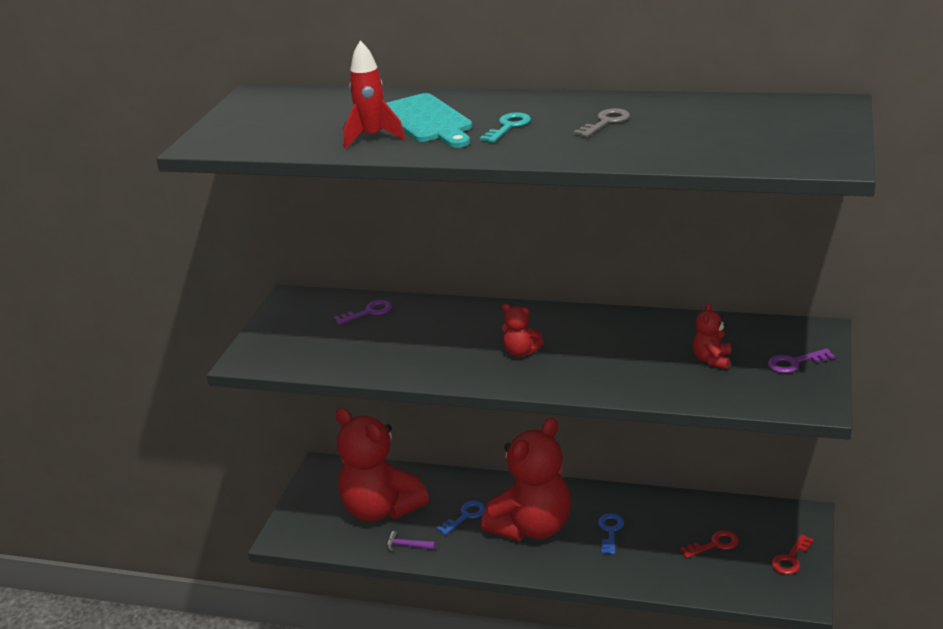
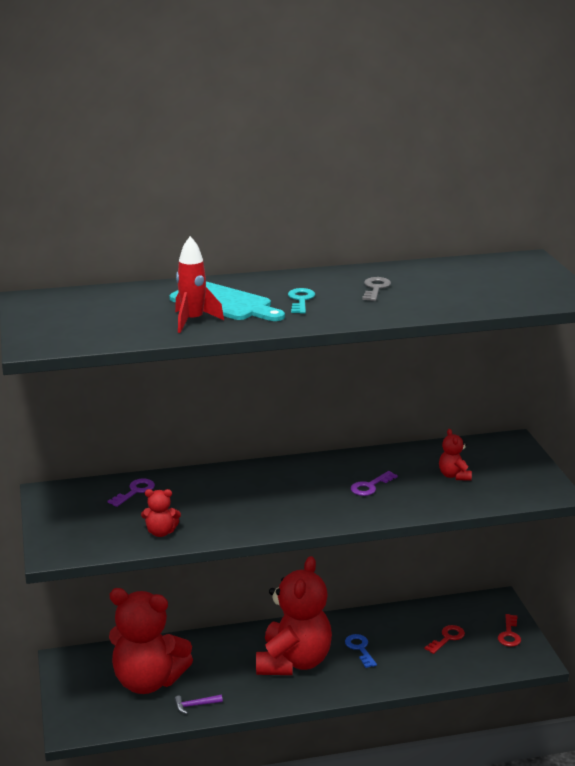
camera: 30 degrees left, 5 degrees down
(465, 516) = (229, 668): blue key -> none
(521, 352) = (300, 498): red teddy bear -> red teddy bear (161, 532)
(794, 363) = (515, 466): purple key -> purple key (370, 486)

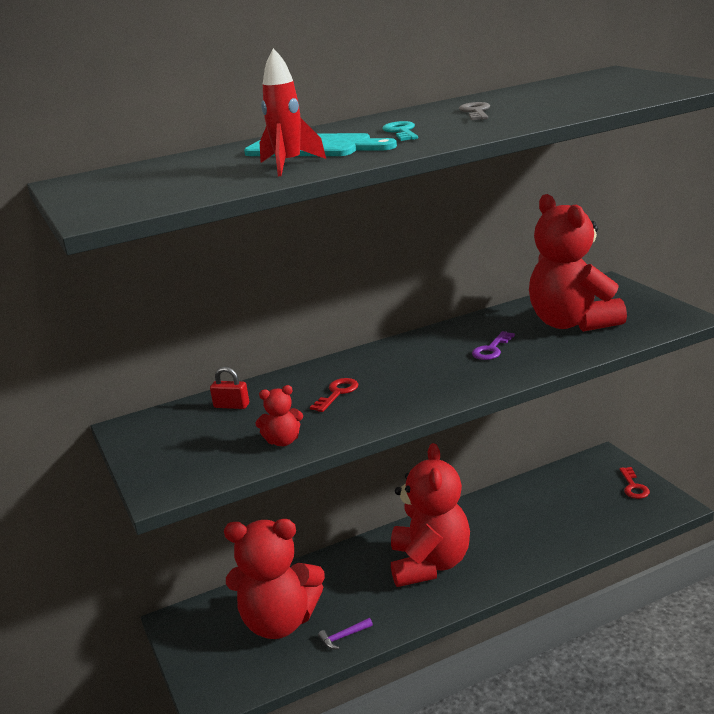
camera: 10 degrees left, 0 degrees up
(135, 491) = (231, 406): purple key -> red padlock
(360, 649) = (492, 535): blue key -> none
(447, 638) = (575, 504): red key -> red key (337, 393)
(454, 476) = (572, 323): red teddy bear -> red teddy bear, size x2.42

